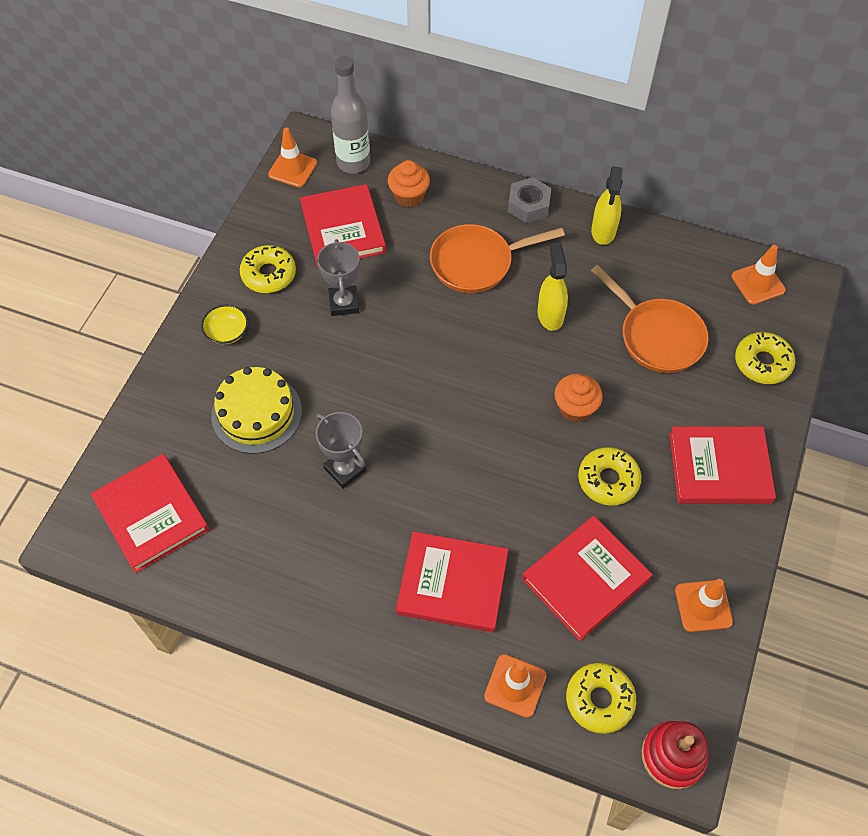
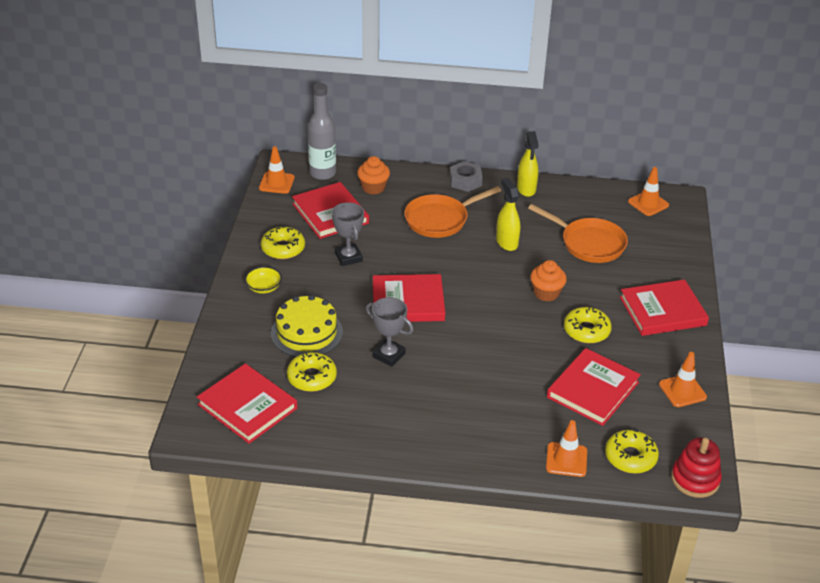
camera: 15 degrees left, 20 degrees down
(452, 584) = (496, 409): red book -> red book (408, 302)
(762, 363) = (669, 247): yellow donut -> yellow donut (312, 377)

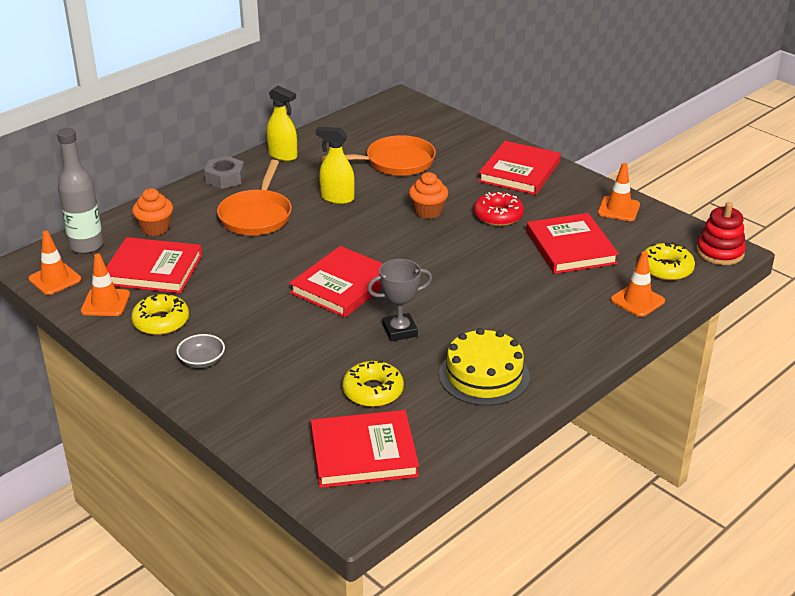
camera: 50 degrees left, 5 degrees down
(264, 287) = (202, 361): yellow bowl -> grey bowl
(306, 332) = (305, 365): yellow cake -> yellow cake (484, 375)
(348, 257) = (233, 289): grey trophy -> none
(586, 330) = (498, 216): yellow donut -> red donut
(648, 203) = (386, 114): orange traffic cone -> orange traffic cone (105, 303)

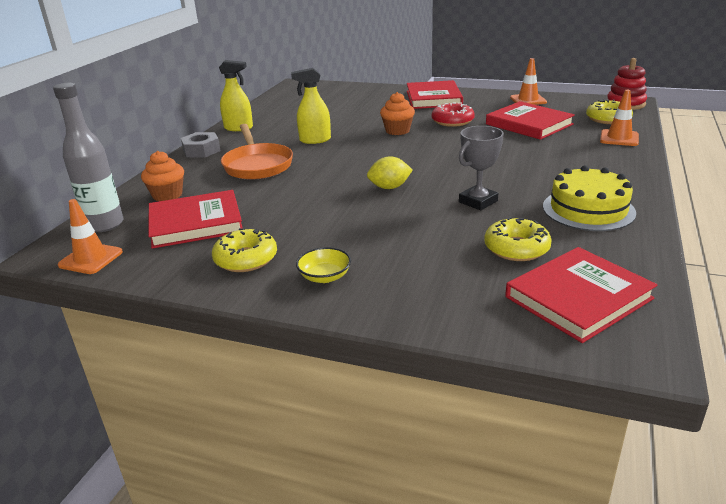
camera: 25 degrees left, 5 degrees down
(105, 303) = (168, 261): orange traffic cone -> none
(202, 361) = (325, 277): grey bowl -> yellow bowl
(342, 286) = (389, 187): red book -> yellow lemon
(395, 162) = (336, 113): orange pan -> none

